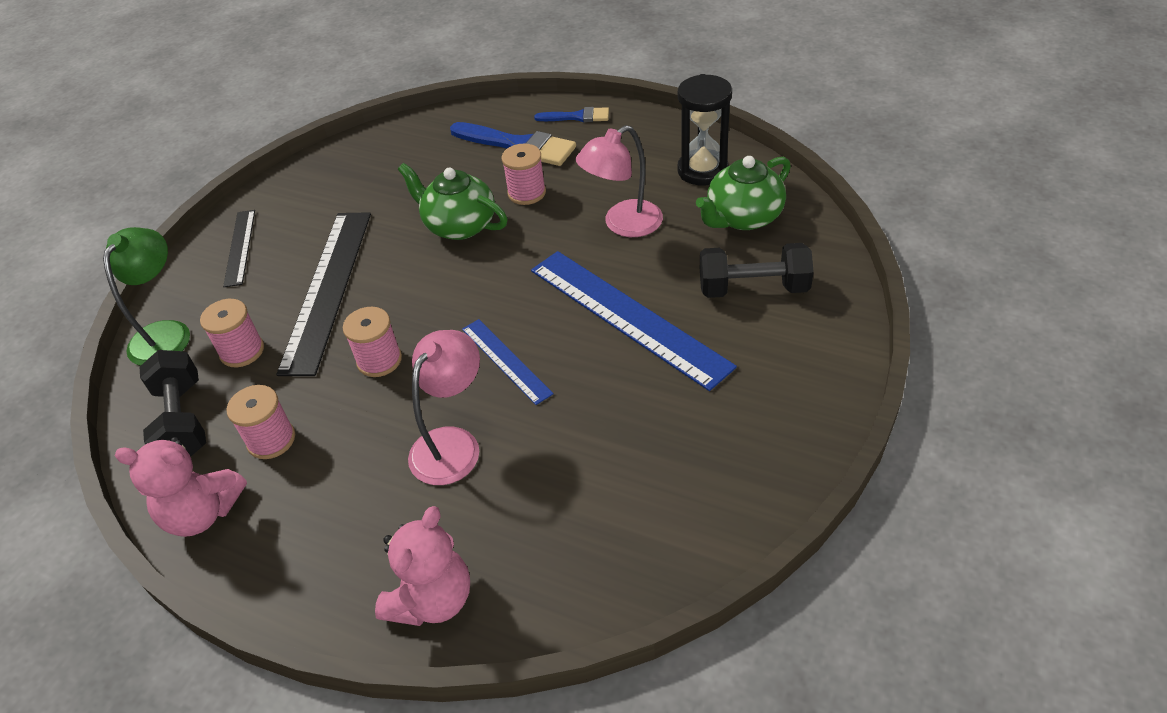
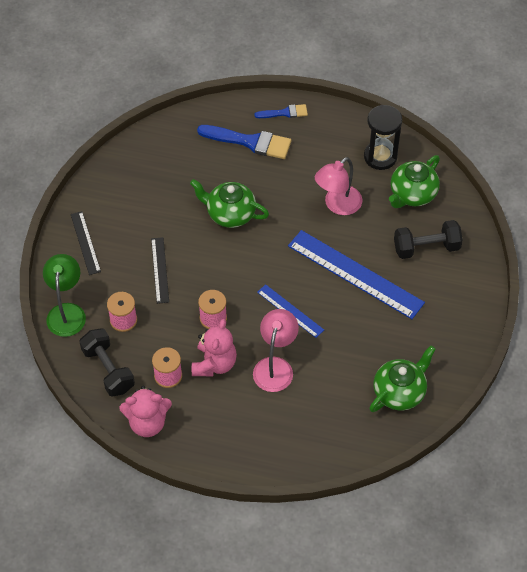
camera: 15 degrees left, 10 degrees up
(328, 288) = (160, 270): black ruler -> black ruler, size x0.52
(432, 599) = (292, 452): pink teddy bear -> pink teddy bear (214, 364)
(527, 193) = (267, 183): pink spool -> none
(663, 511) = (399, 392): none -> green teapot

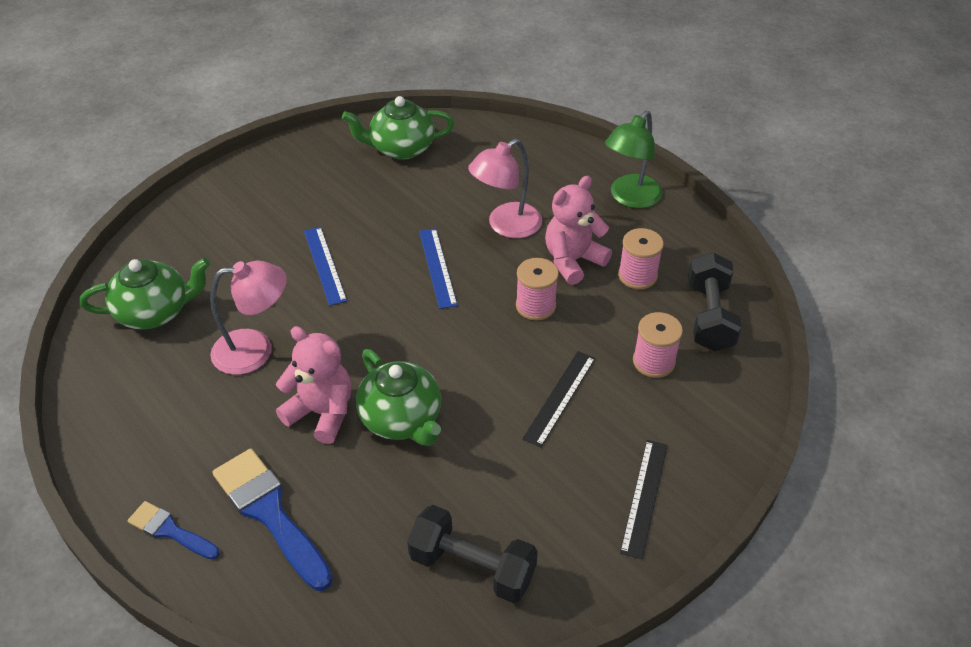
camera: 145 degrees left, 10 degrees down
(67, 312) = (728, 412): green lamp -> green lamp (630, 198)
(147, 423) = (693, 244): pink teddy bear -> pink teddy bear (322, 413)
(355, 274) = (324, 265): blue ruler -> blue ruler, size x0.52
(380, 157) = (130, 380): black hourglass -> none
(426, 248) = (217, 249): black dumbbell -> black dumbbell (472, 567)

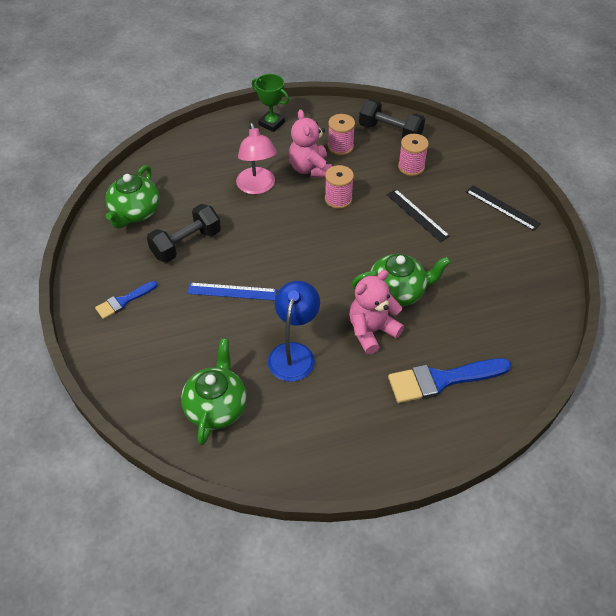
camera: 65 degrees left, 5 degrees up
(170, 531) = (433, 439): blue brush -> blue brush (124, 301)
(255, 350) = (294, 353): pink lamp -> blue lamp
(437, 267) = (274, 233): blue ruler -> none
(472, 567) = (519, 294): black dumbbell -> black dumbbell (186, 244)
(630, 198) = (271, 123): green lamp -> green trophy

